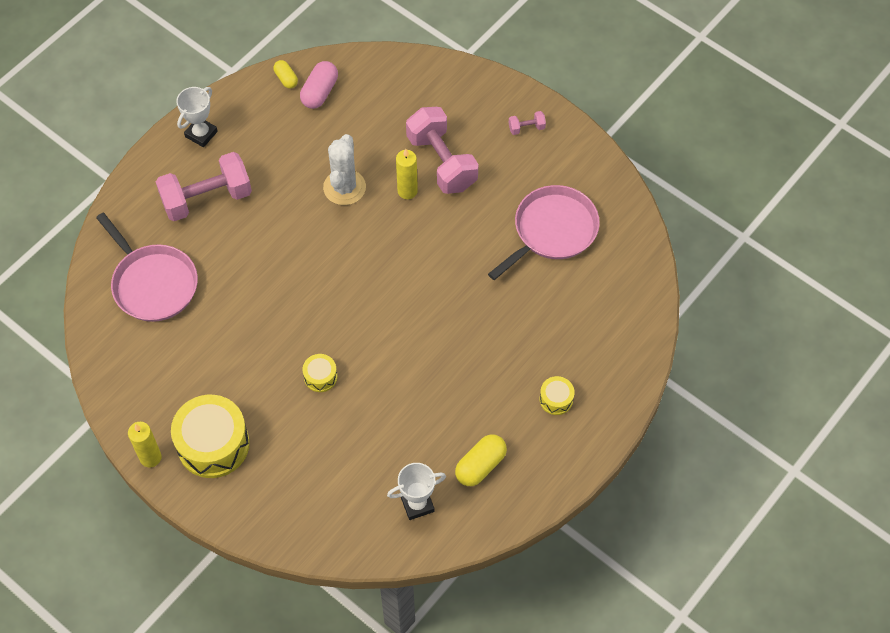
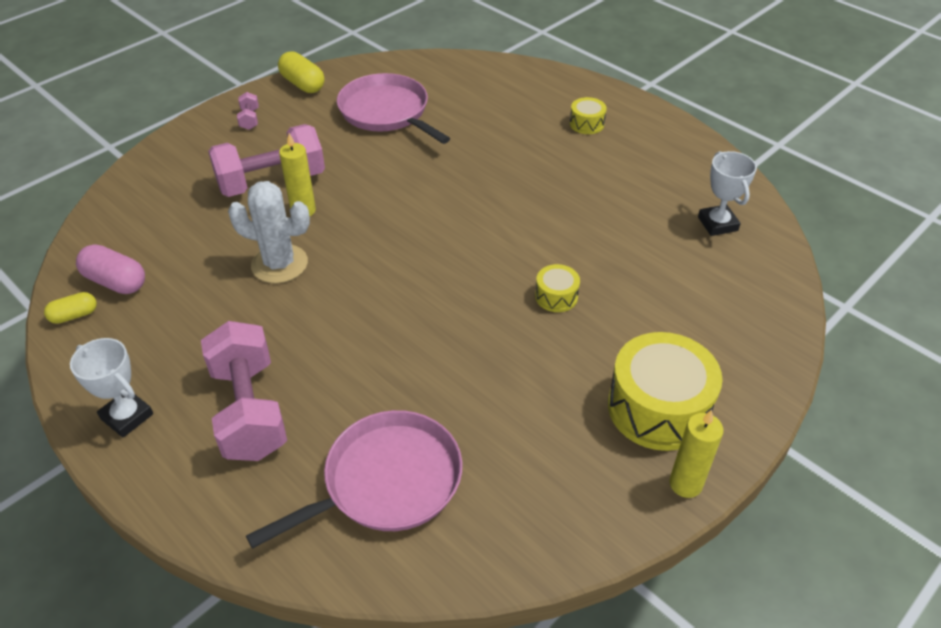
camera: 85 degrees left, 15 degrees down
(480, 465) = (665, 176): yellow capsule -> yellow capsule (303, 84)

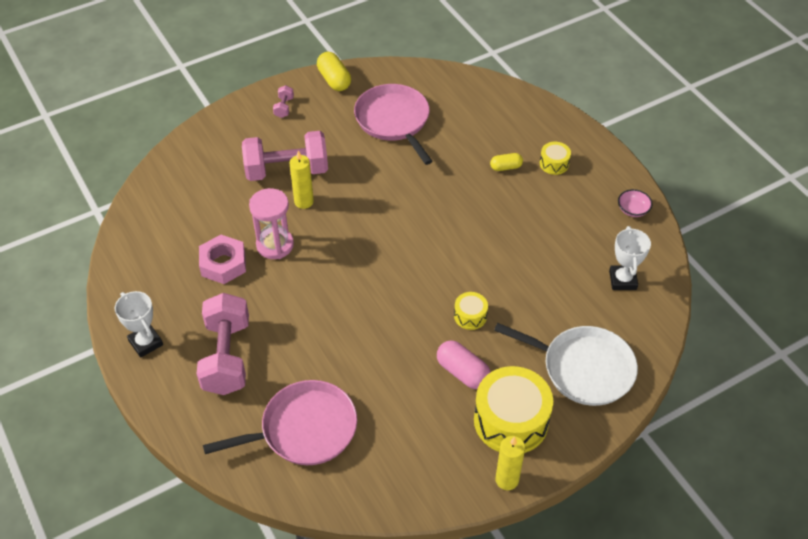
camera: 15 degrees right, 5 degrees up
(74, 315) = (124, 257): yellow capsule -> yellow capsule (506, 167)
(116, 282) = (157, 235): pink capsule -> pink capsule (462, 372)
(216, 298) = (223, 264): none -> pink nut
(279, 264) = (275, 245): white cactus -> pink hourglass
(694, 153) = (633, 210): none -> pink bowl
(718, 327) = (583, 368): none -> white pan

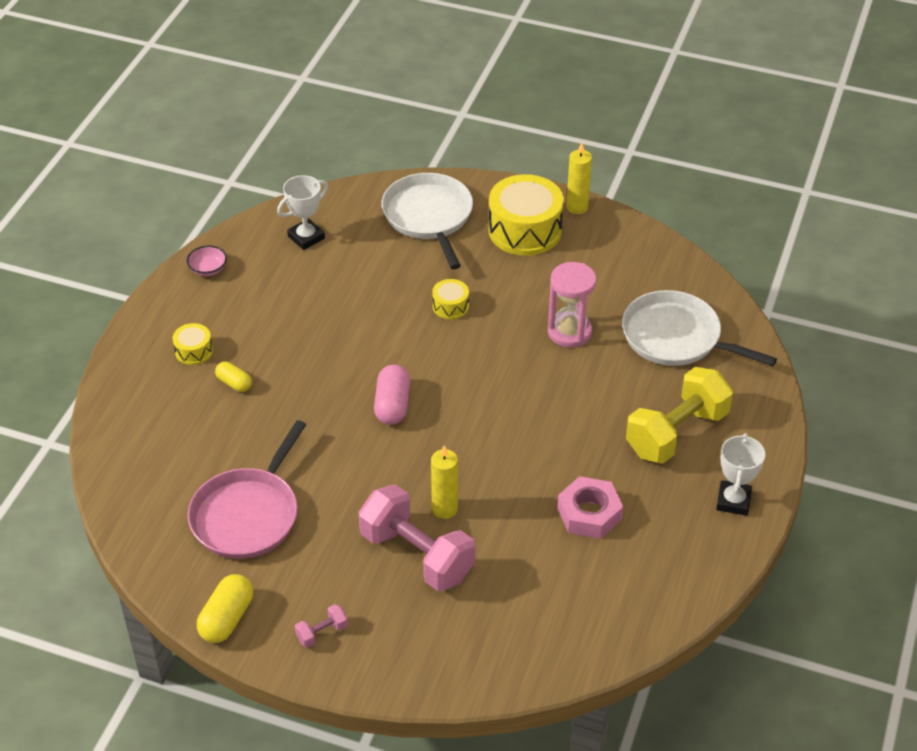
camera: 130 degrees left, 5 degrees down
(227, 357) = (676, 433): pink dumbbell -> yellow dumbbell
(275, 245) = (523, 491): pink hourglass -> pink hourglass (569, 332)
(304, 429) = (676, 337): pink pan -> white pan
(462, 372) = (513, 279): pink capsule -> pink capsule (392, 405)

